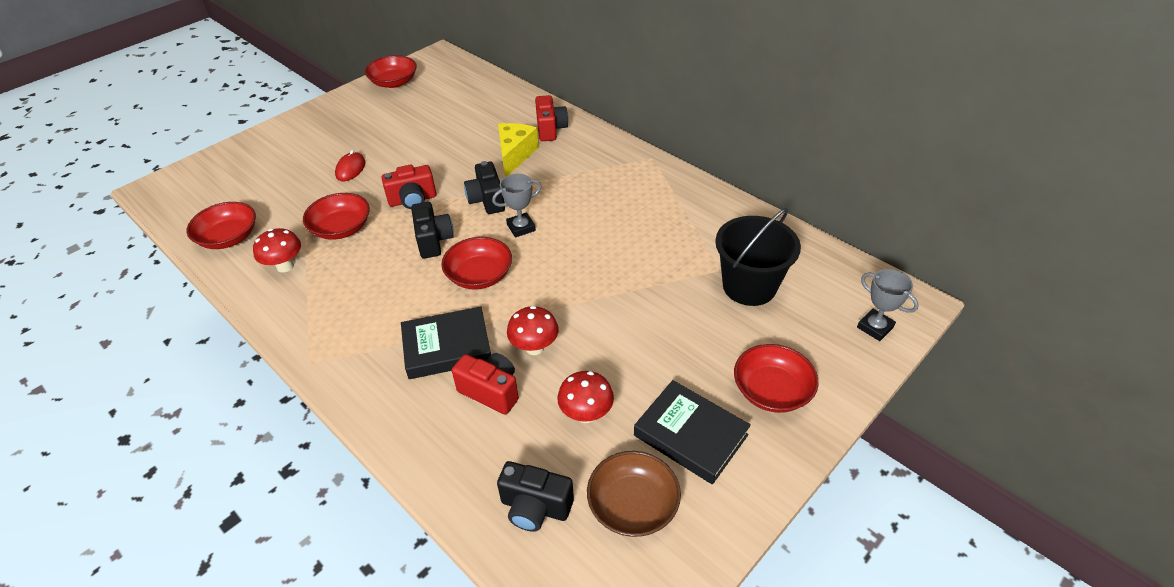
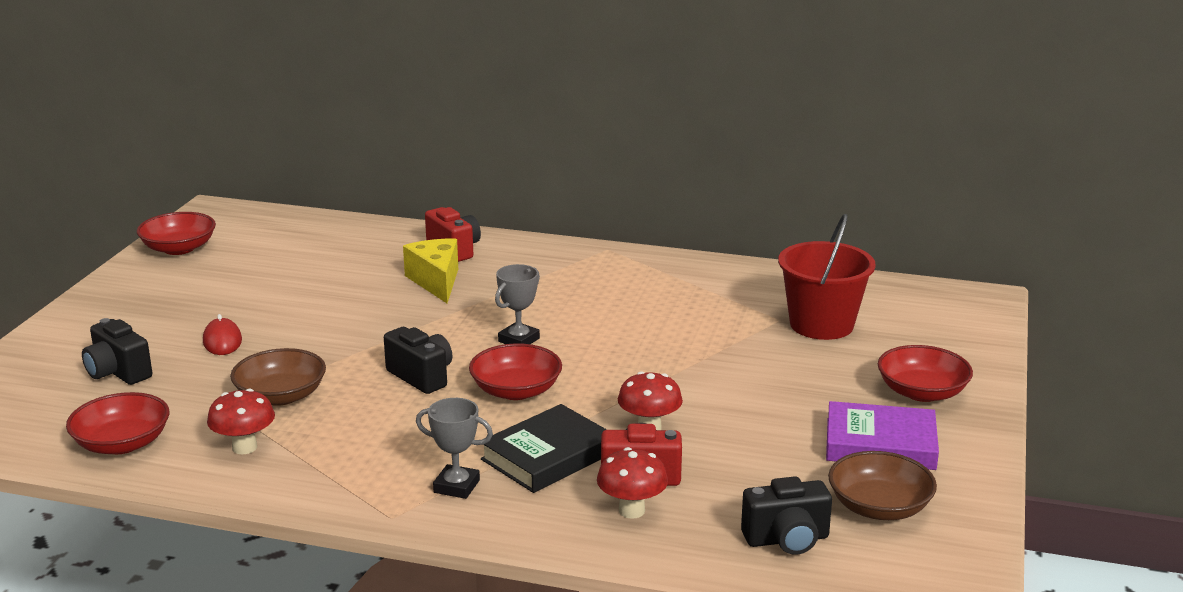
camera: 30 degrees left, 20 degrees down
(341, 228) = (281, 396): red bowl -> brown bowl
(413, 200) = (348, 349): red camera -> none
(487, 200) = (447, 327): black camera -> black camera (118, 372)
(586, 414) = (762, 460): red mushroom -> red mushroom (631, 510)
(690, 435) = (880, 444): black book -> purple book
(749, 286) = (821, 325): black bucket -> red bucket
(875, 327) = (968, 323): grey trophy -> grey trophy (456, 486)

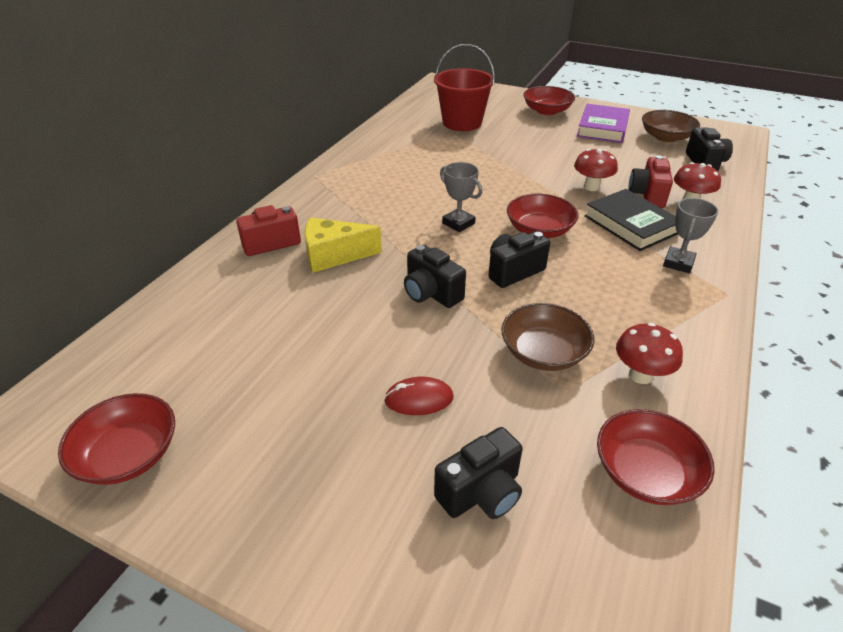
camera: 80 degrees left, 15 degrees up
(375, 335) = (431, 293): none -> black camera

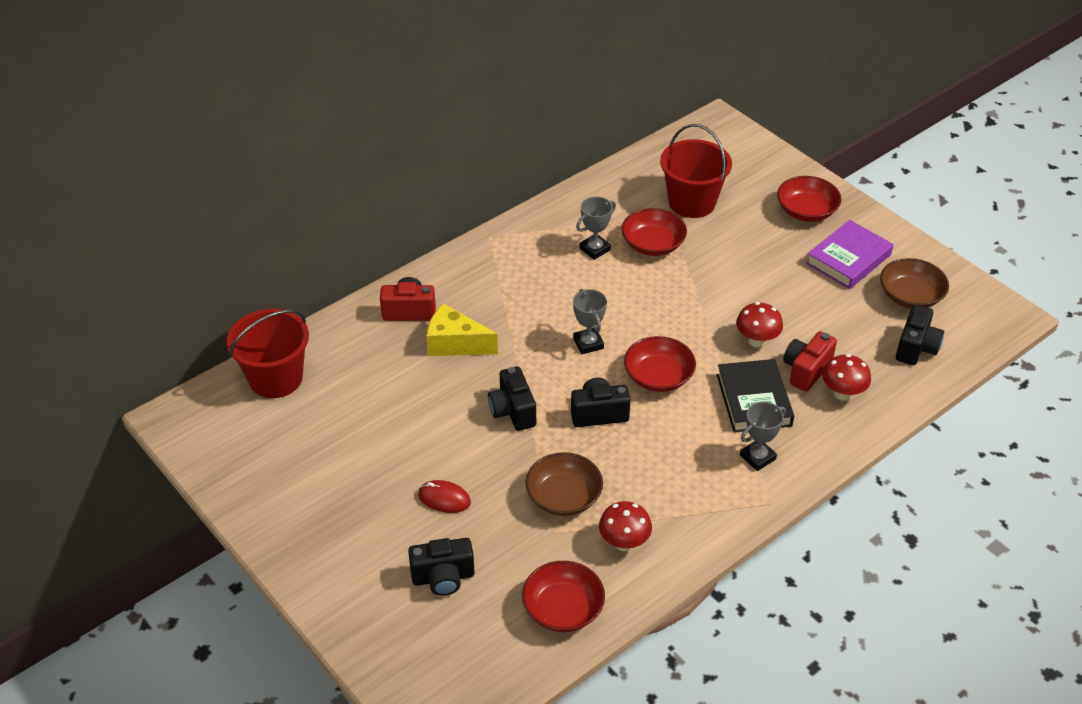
camera: 25 degrees right, 5 degrees up
(128, 454) = (236, 466): red bowl -> red bowl (653, 244)
(146, 340) = (276, 378): none -> red bucket
(411, 163) = (595, 249): none -> grey trophy

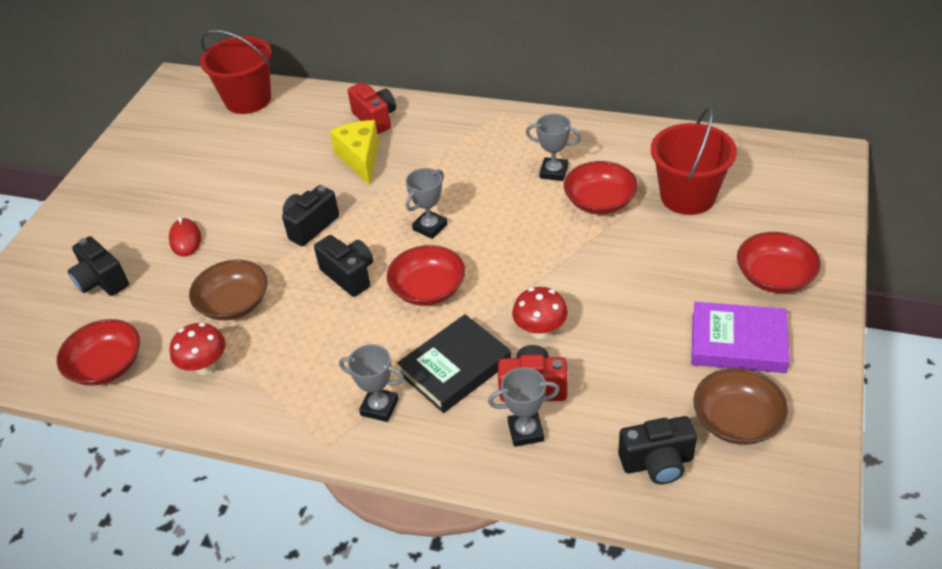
camera: 60 degrees right, 0 degrees up
(842, 394) = (526, 431): red mushroom -> grey trophy

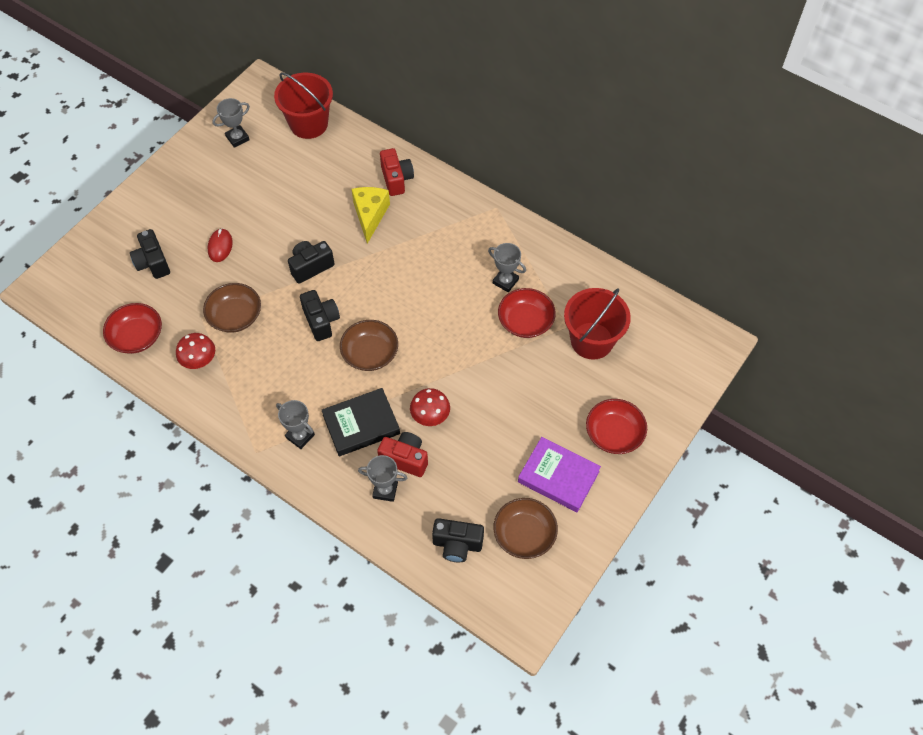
camera: 15 degrees right, 15 degrees up
(428, 289) = (370, 353): red bowl -> brown bowl
(430, 227) = (394, 299): grey trophy -> grey trophy (237, 138)

